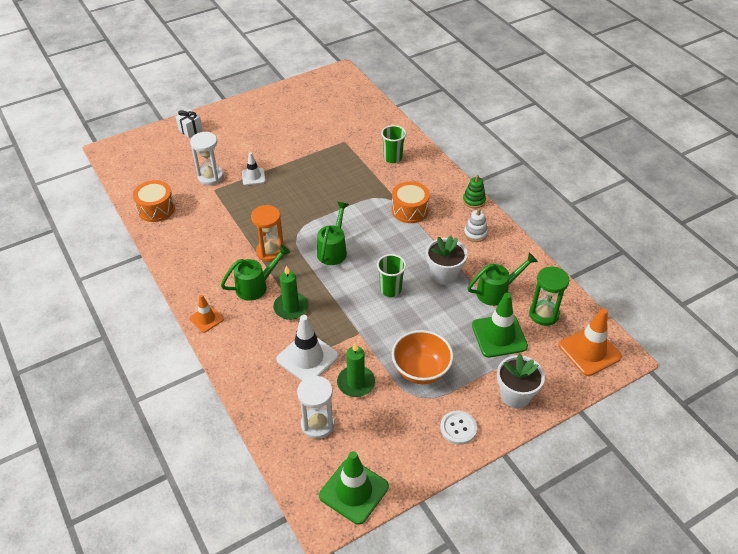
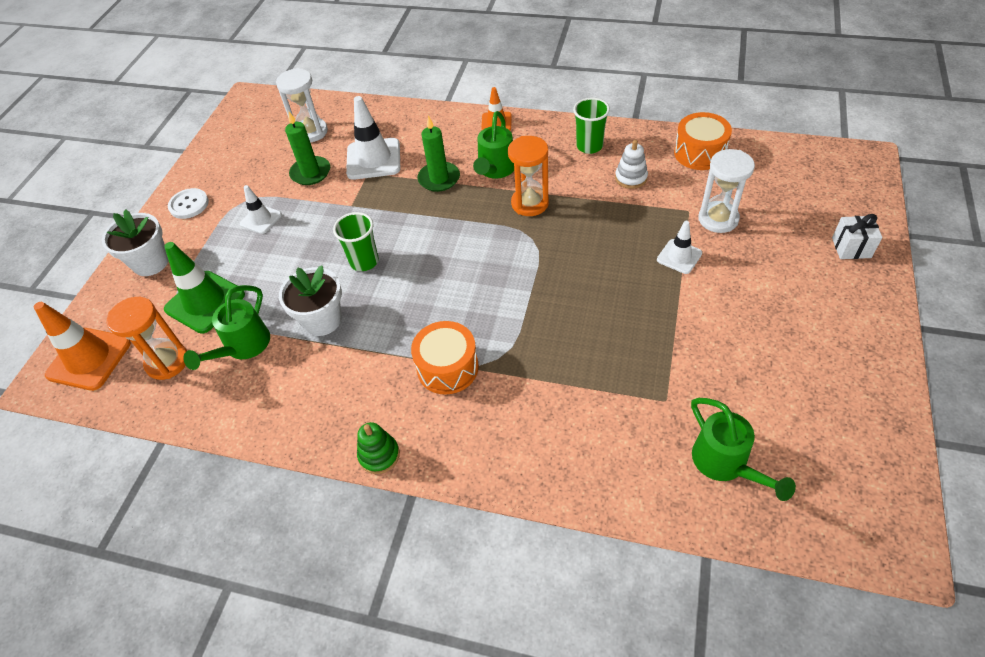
camera: 140 degrees right, 5 degrees up
(333, 250) = (471, 252): green watering can -> green watering can (725, 464)
(354, 491) = (241, 121): green traffic cone -> none
(393, 158) = (567, 431): green cup -> green cup (589, 146)
(421, 370) = (261, 219): orange bowl -> white traffic cone
(475, 234) = (331, 402): white stacking toy -> white stacking toy (631, 178)
(544, 314) = (167, 362): green hourglass -> orange hourglass

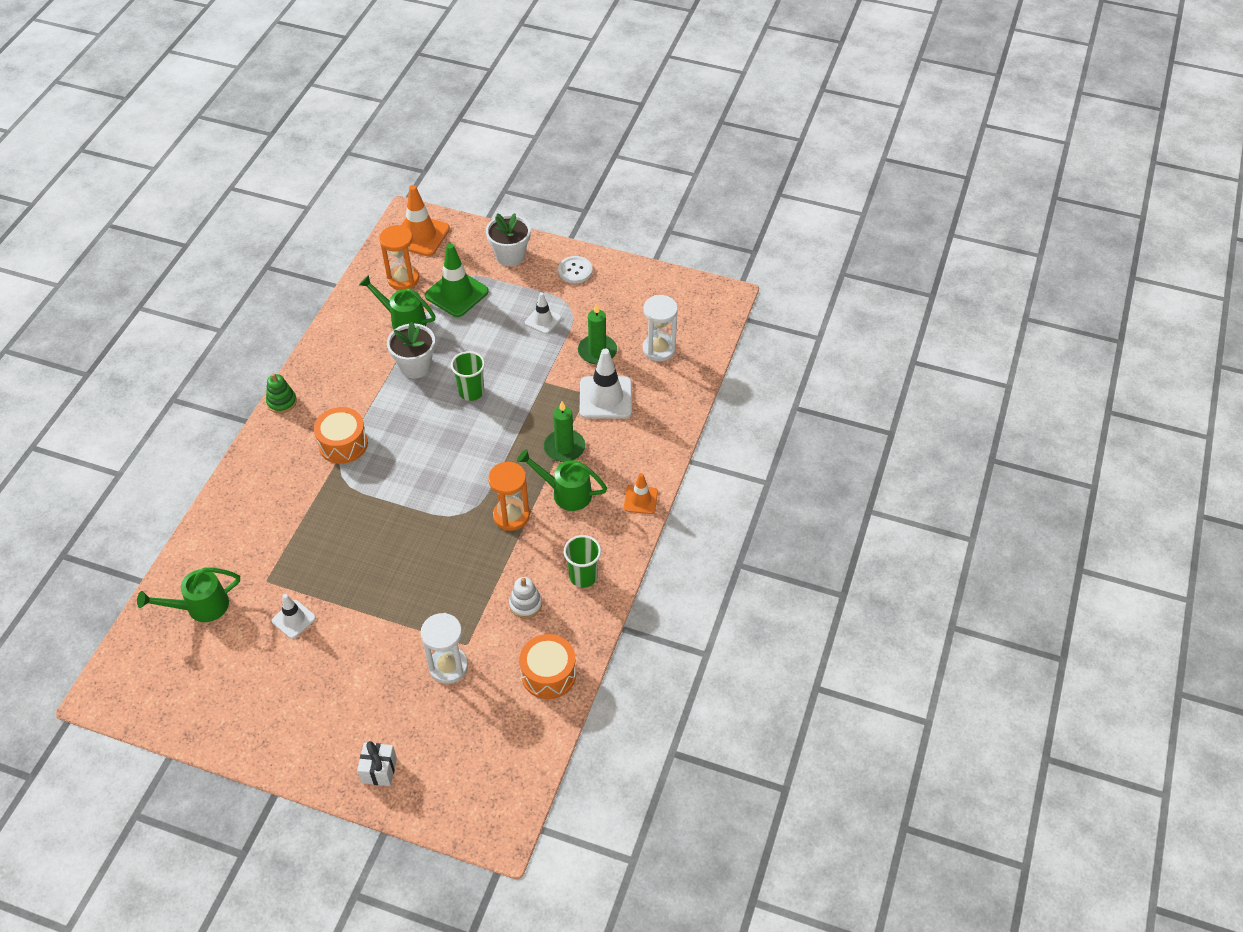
camera: 90 degrees right, 0 degrees up
(679, 256) = (410, 623): white traffic cone -> white traffic cone (293, 619)

